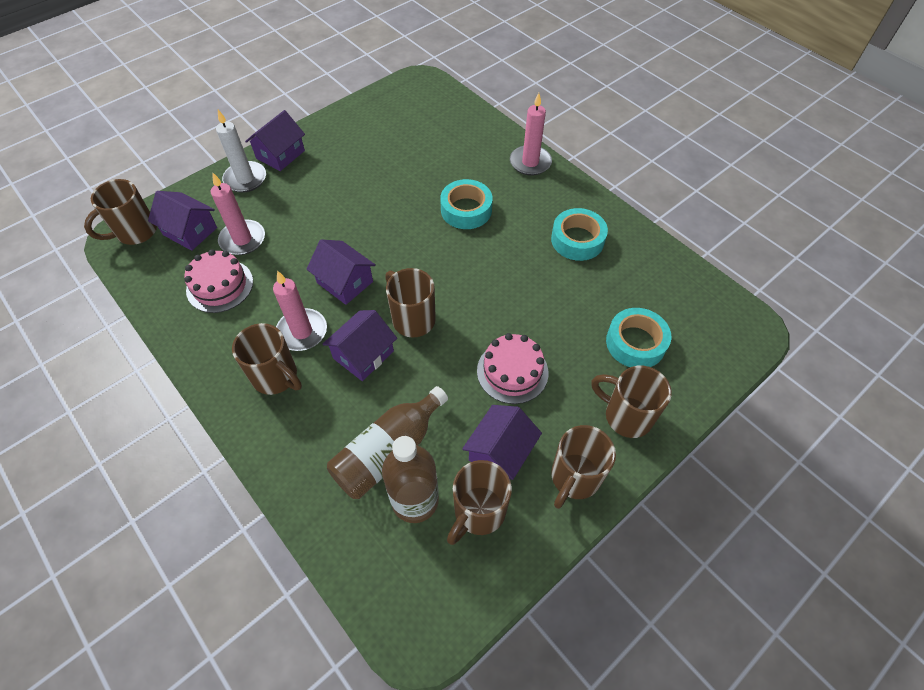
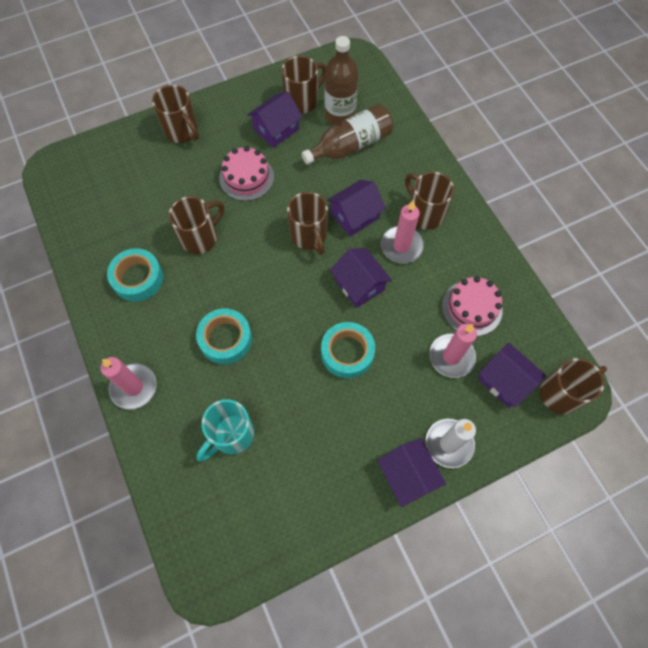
camera: 165 degrees left, 10 degrees up
(280, 154) = (407, 475): purple house -> purple house turned 75 degrees counterclockwise
(433, 150) = (231, 435): none -> turquoise mug
(574, 478) = (235, 105): brown mug -> brown mug (200, 238)
(635, 343) = (145, 177): turquoise tape -> turquoise tape (347, 353)

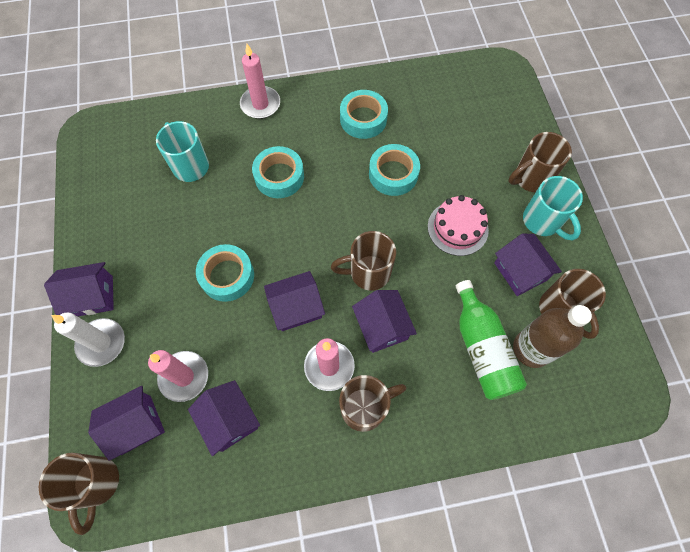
camera: 105 degrees right, 0 degrees up
(200, 238) = (393, 174): brown mug -> turquoise tape
(225, 119) = (542, 221): none -> turquoise mug
(350, 145) = (482, 349): brown bottle -> green bottle
(472, 308) = (229, 420): pink cake -> purple house

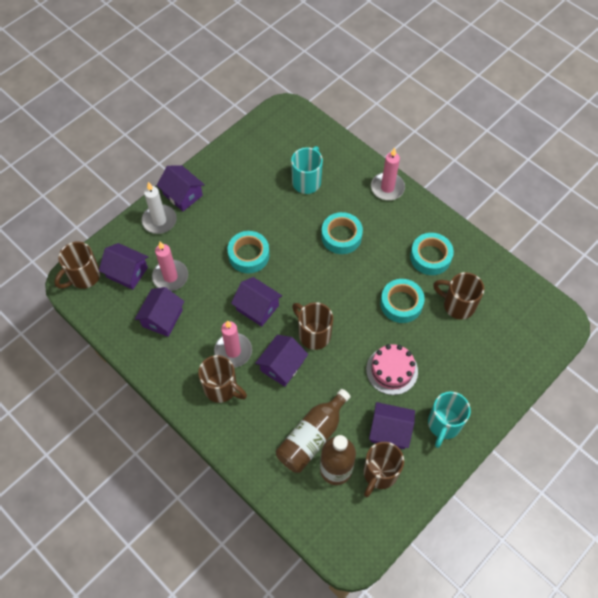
camera: 55 degrees right, 5 degrees down
(482, 349) = (312, 437): green bottle -> brown bottle
(520, 271) = (390, 431): purple house -> purple house turned 75 degrees clockwise
(530, 178) = (475, 397): brown mug -> brown mug (457, 305)

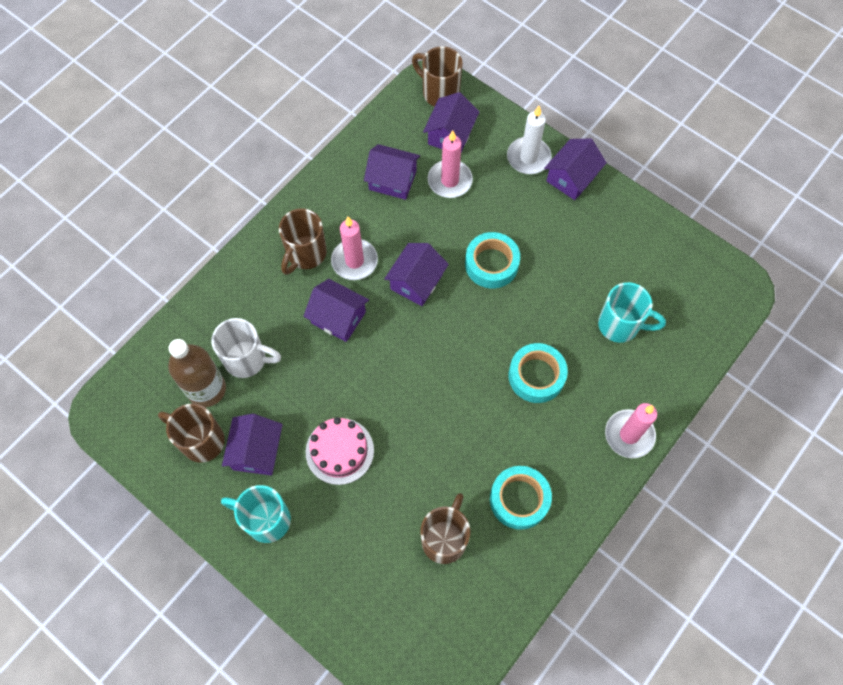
camera: 85 degrees right, 5 degrees up
(312, 437) = (247, 359): brown bottle -> white mug
(313, 334) = (384, 351): brown mug -> none
(401, 304) = (439, 460): turquoise tape -> none

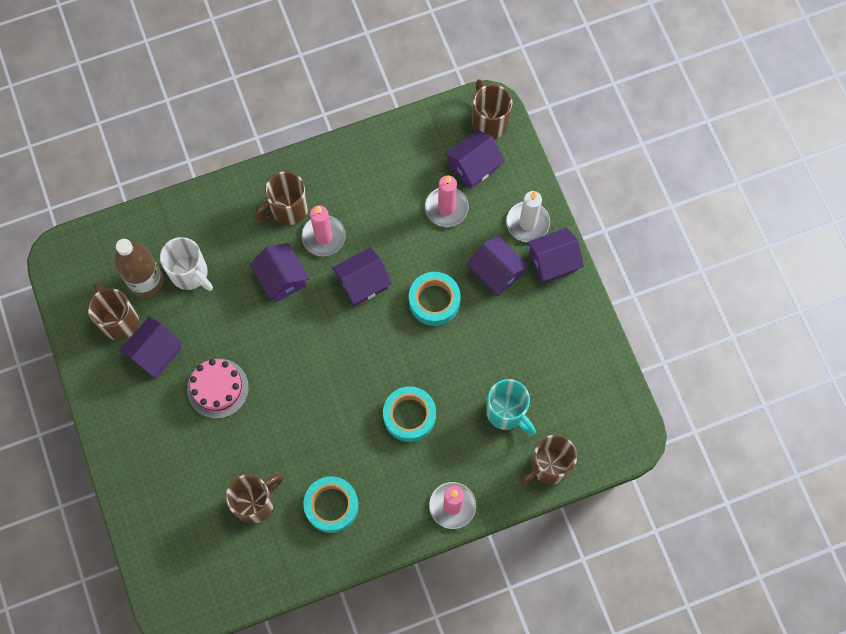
camera: 30 degrees right, 5 degrees up
(266, 520) = (132, 410): turquoise mug -> none
(392, 180) = (398, 182): purple house -> purple house (496, 272)
(688, 351) = (548, 466): none -> brown mug

